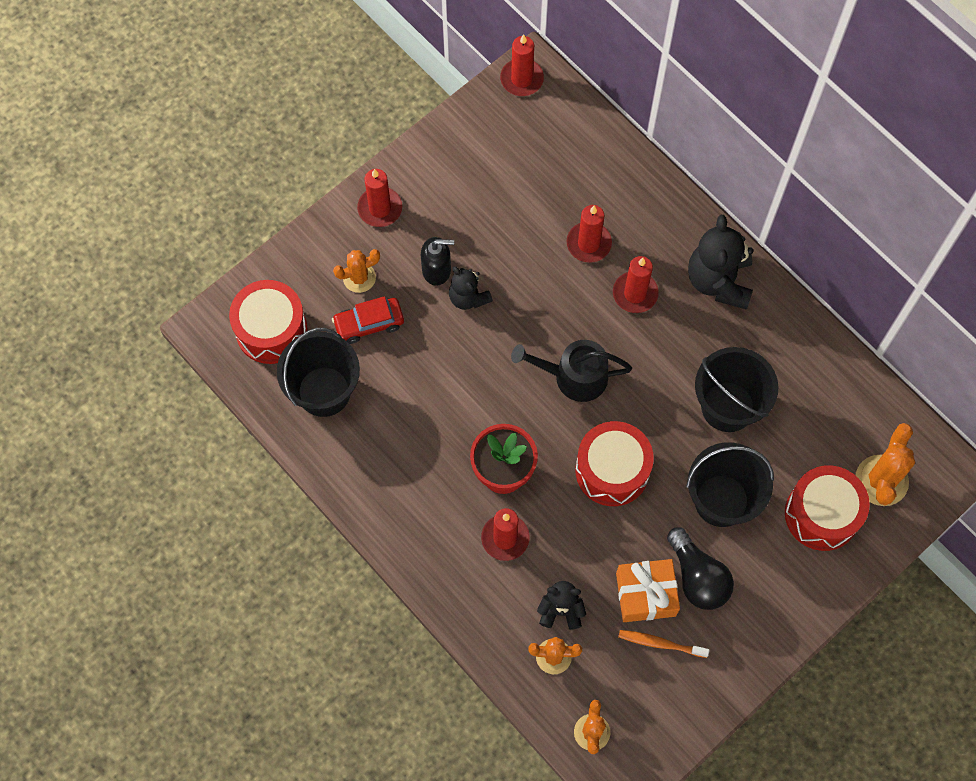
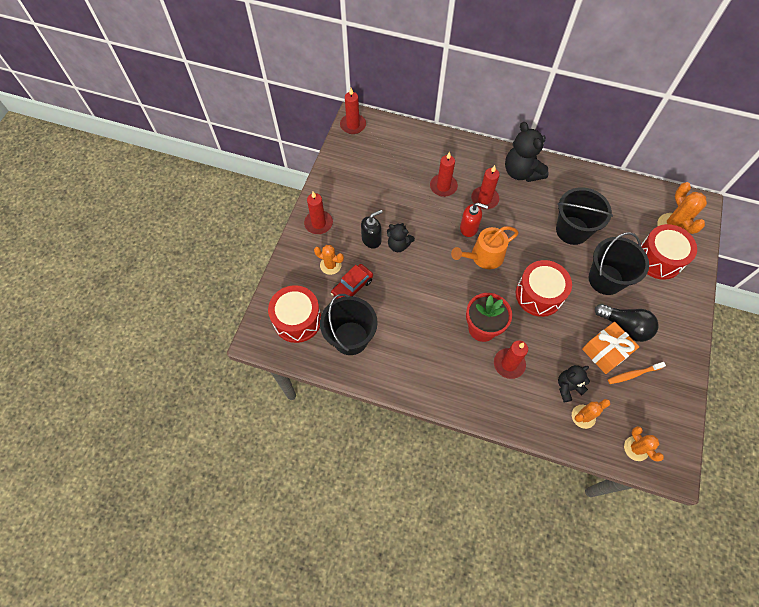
camera: 30 degrees left, 5 degrees down
(359, 277) = (330, 265): orange cactus -> orange cactus turned 75 degrees clockwise
(574, 376) = (483, 256): black watering can -> orange watering can
(582, 325) = (469, 228): none -> red soap dispenser

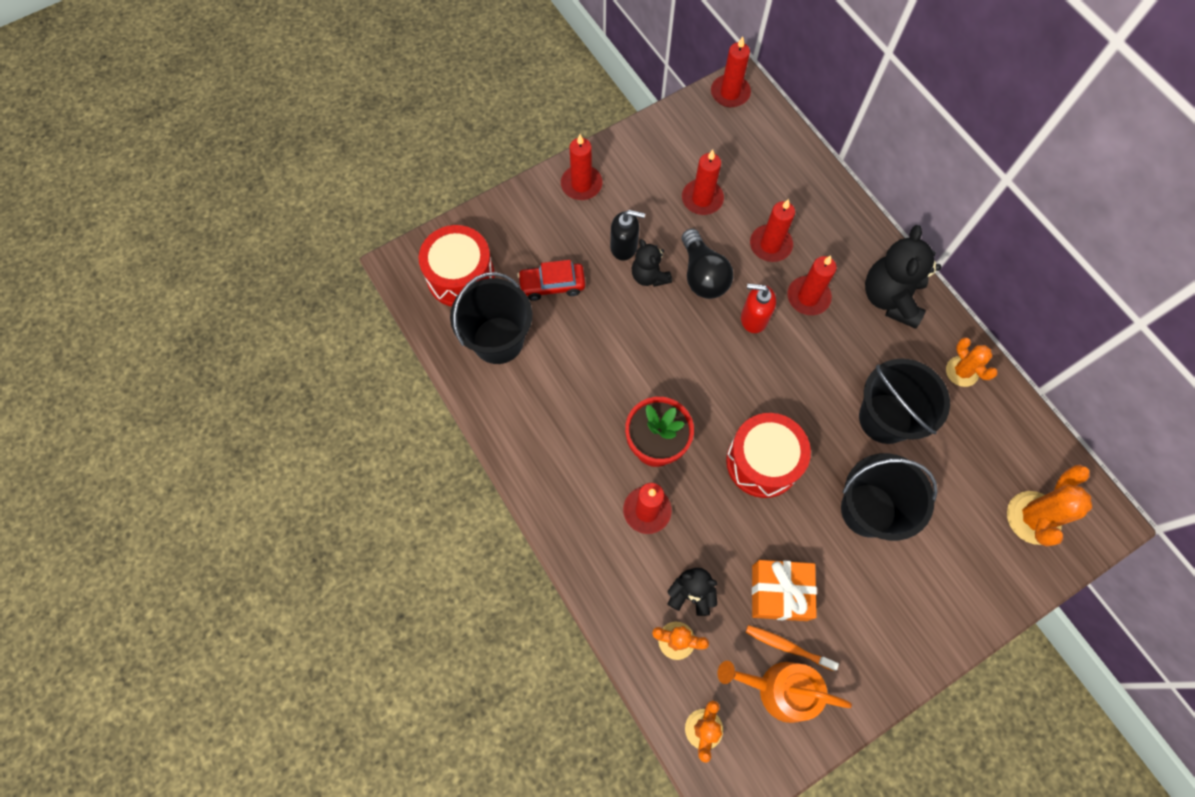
camera: 40 degrees right, 5 degrees up
(330, 265) = (551, 242): orange cactus -> orange cactus (962, 371)
(388, 187) = (702, 199): none -> red candle
(469, 228) = (754, 318): red soap dispenser -> red soap dispenser turned 135 degrees clockwise
(483, 256) = (738, 365): orange watering can -> orange watering can (779, 689)
(624, 326) = (834, 584): black light bulb -> black light bulb (702, 275)
(659, 259) = (969, 541): red drum -> none

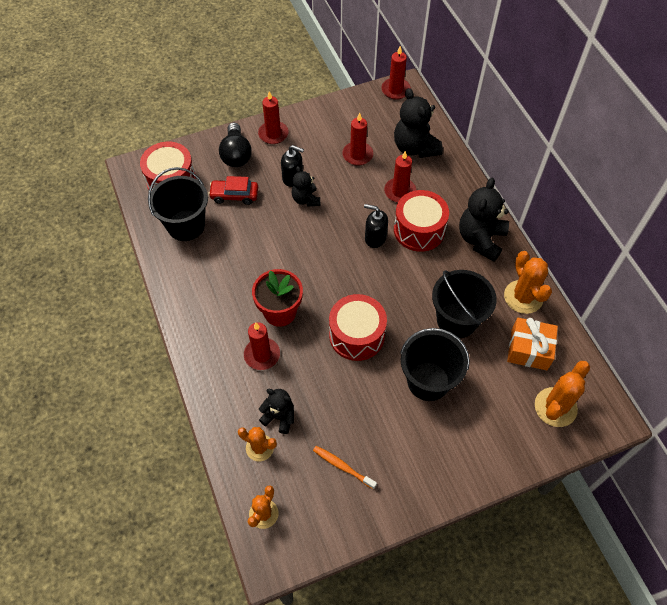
camera: 10 degrees right, 10 degrees down
(702, 275) = (345, 204): black light bulb -> black light bulb (236, 154)
(754, 318) = (375, 238): red soap dispenser -> black soap dispenser
(775, 176) = (415, 147): none -> black teddy bear
(779, 592) = (346, 427): orange gift -> orange gift (529, 349)
(779, 689) = (329, 496): orange watering can -> none
(808, 297) = (419, 230): red candle -> red drum
(962, 371) = (523, 297): orange cactus -> orange cactus, size x1.55

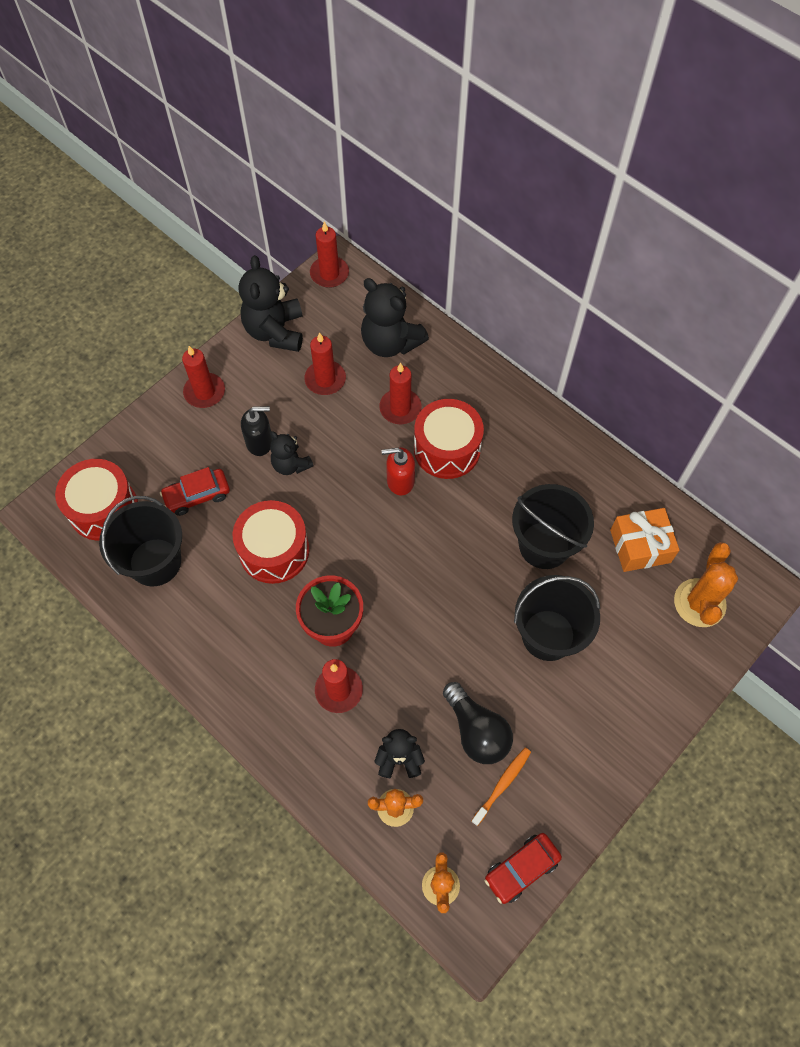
camera: 25 degrees left, 5 degrees up
(236, 154) = (171, 439): black light bulb -> black light bulb (476, 731)
(326, 530) = (521, 869): none -> red car
(342, 467) = (502, 784): orange toothbrush -> orange toothbrush turned 120 degrees clockwise
(357, 335) = (439, 615): red drum -> red drum (274, 550)
(375, 238) = (400, 481): black soap dispenser -> red soap dispenser
(480, 239) = (523, 432): black teddy bear -> black teddy bear (275, 331)
(523, 297) = (604, 484): orange cactus -> none

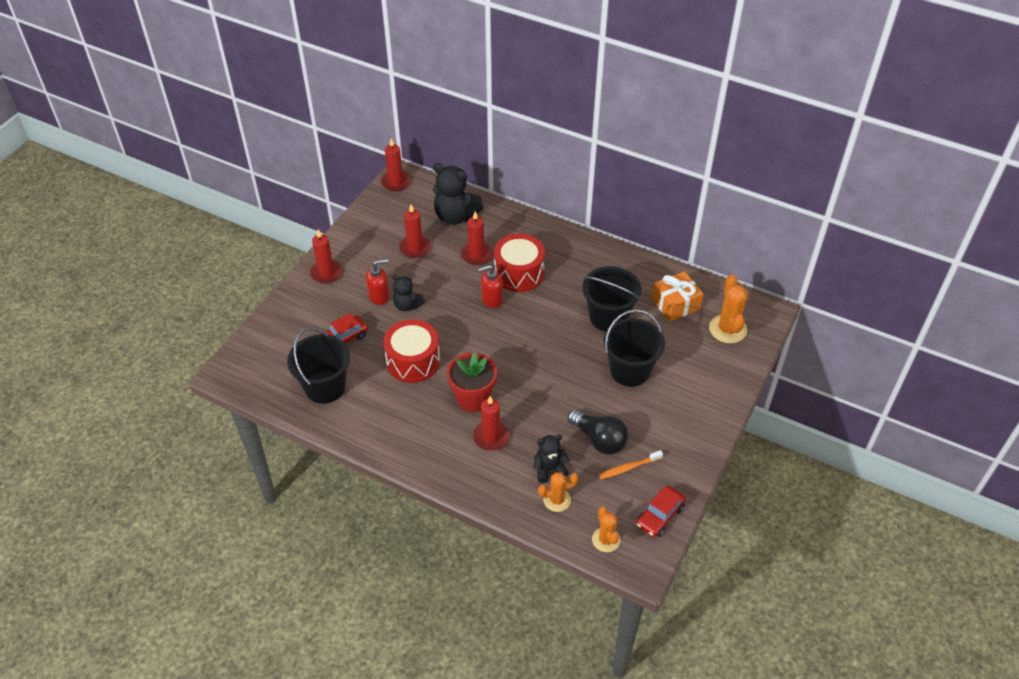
camera: 15 degrees left, 15 degrees down
(103, 509) = (273, 362): red drum -> none
(260, 442) = (379, 296): black soap dispenser -> red soap dispenser
(275, 331) = (367, 225): black teddy bear -> none
(502, 784) = (628, 468): orange toothbrush -> orange toothbrush turned 135 degrees counterclockwise

